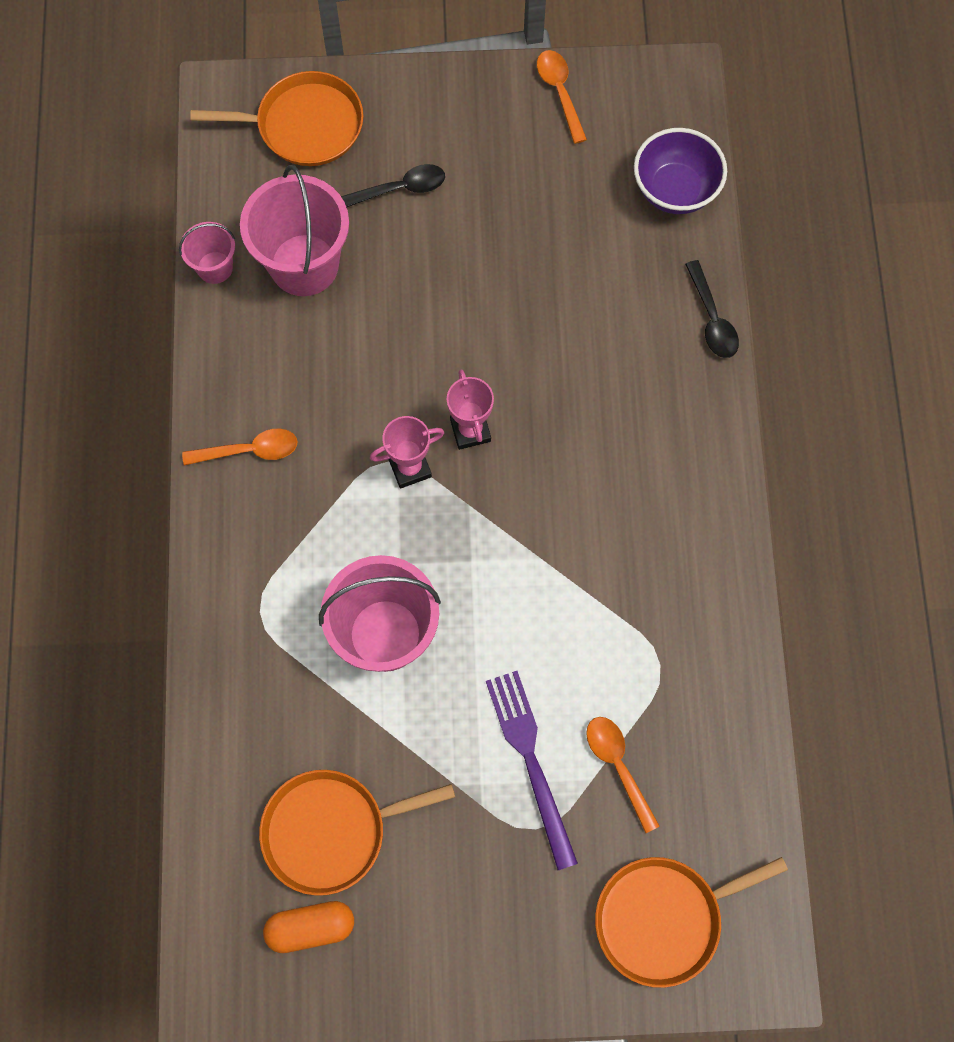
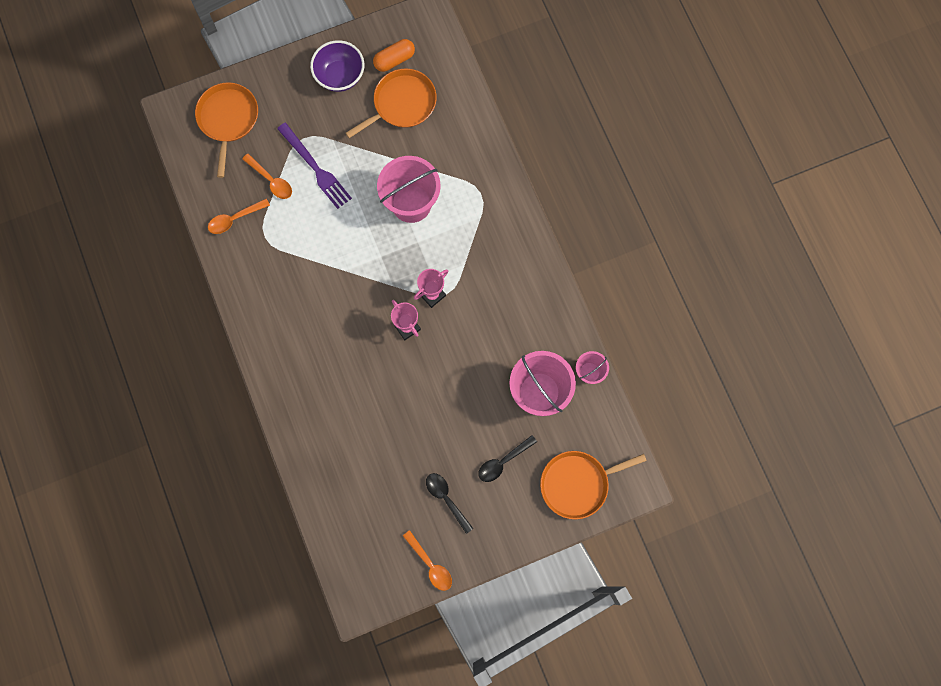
camera: 160 degrees right, 5 degrees up
(249, 450) = (522, 274): orange spoon -> orange spoon (234, 219)
(664, 918) = (228, 119): orange pan -> orange pan turned 45 degrees counterclockwise
(675, 190) = (338, 521): purple bowl -> purple bowl (340, 76)
(712, 319) = (292, 443): black spoon -> black spoon (446, 499)

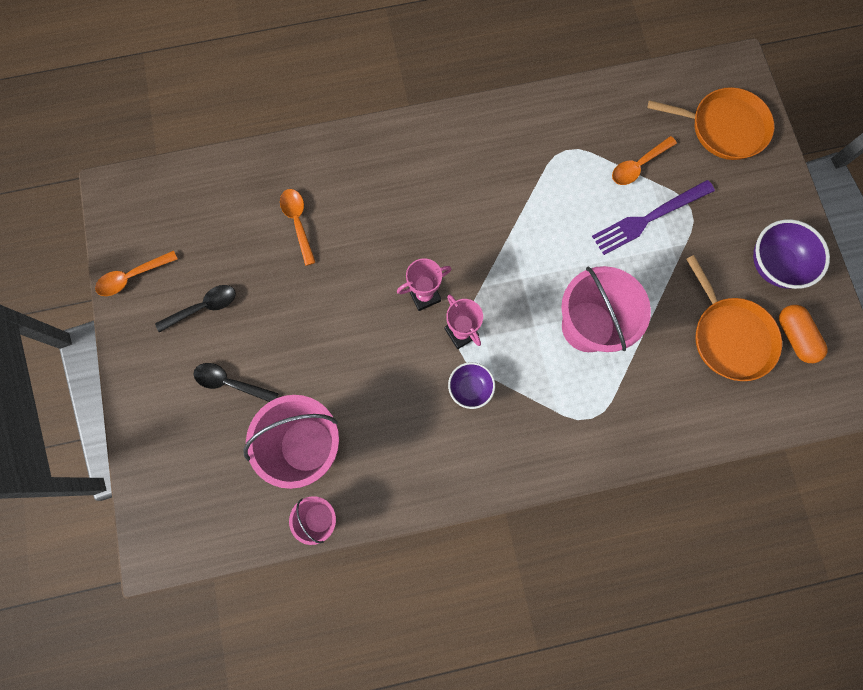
camera: 100 degrees right, 0 degrees up
(234, 219) = (593, 120): orange spoon -> orange spoon (298, 222)
(474, 281) = (470, 388): none -> purple bowl
(503, 462) = (230, 383): black spoon -> black spoon turned 45 degrees counterclockwise
(577, 484) = (179, 472): orange pan -> none

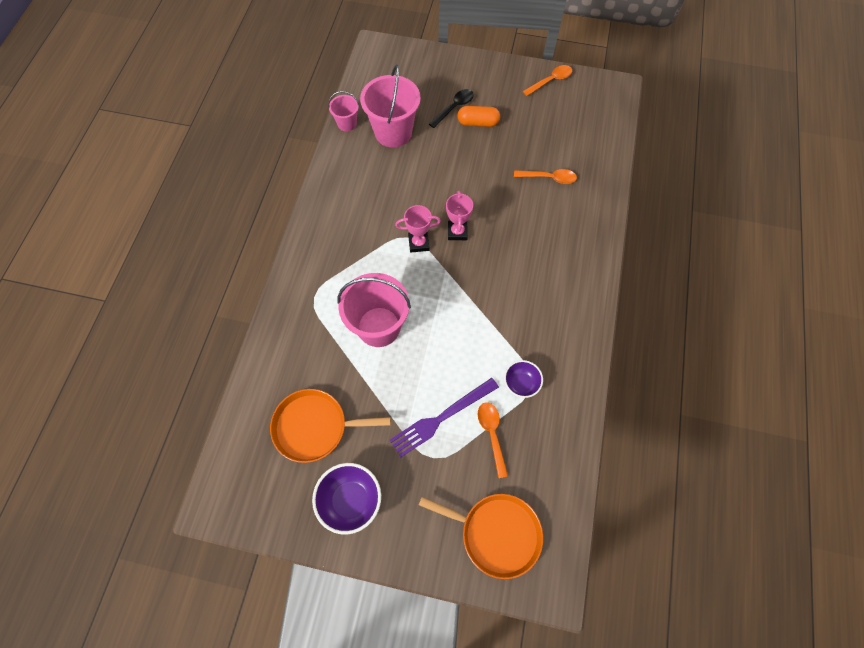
camera: 115 degrees right, 10 degrees down
(132, 277) = (550, 81): orange spoon -> orange spoon turned 60 degrees clockwise
(203, 307) = (512, 109): black spoon -> none
(470, 388) = (377, 232): purple bowl -> purple bowl (521, 383)
(649, 218) = (441, 418): purple fork -> purple fork turned 120 degrees counterclockwise
(723, 127) = (496, 533): orange pan -> orange pan turned 105 degrees counterclockwise
(794, 337) = (285, 479): orange capsule -> orange capsule (478, 123)

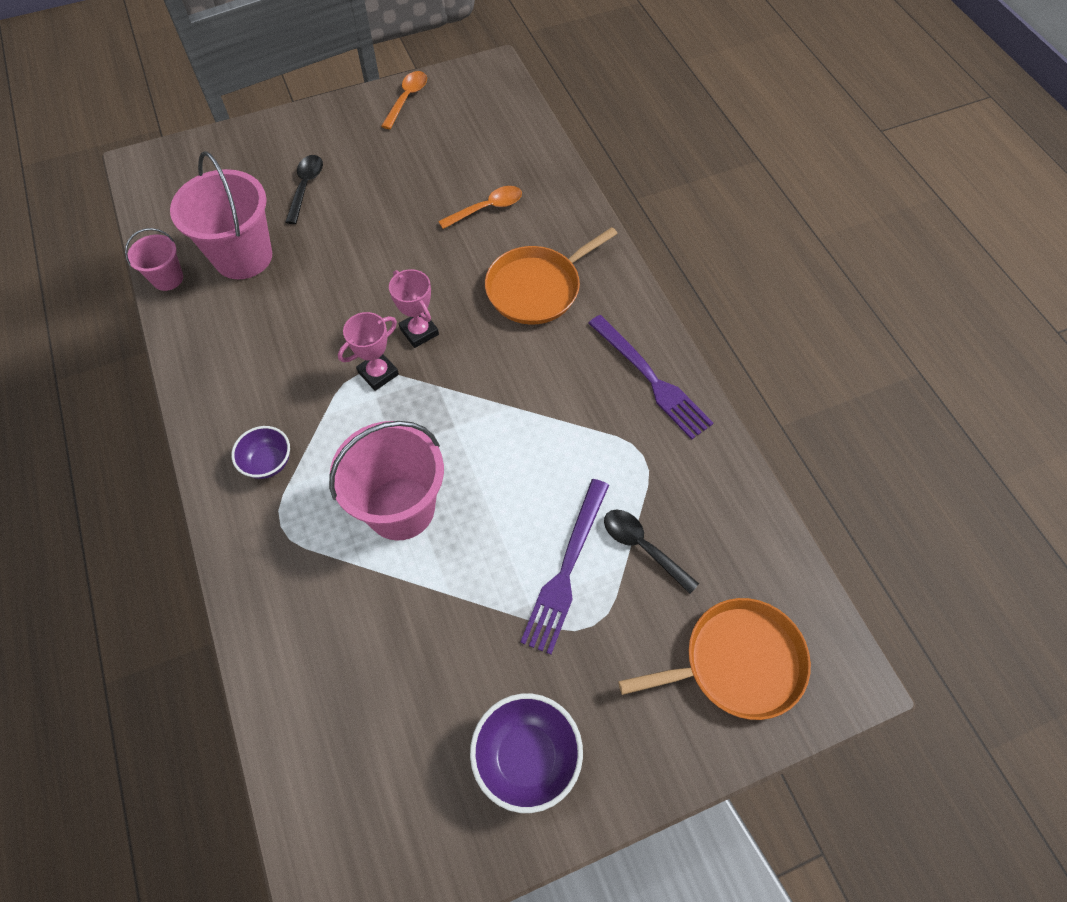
camera: 35 degrees left, 5 degrees down
(314, 427) = (405, 695): orange pan -> orange pan (537, 288)
(478, 123) = (350, 189): orange capsule -> none
(492, 434) = (642, 547): orange spoon -> black spoon
(521, 383) = (631, 464): purple bowl -> purple bowl (268, 462)
(570, 341) = (651, 379): none -> purple fork

